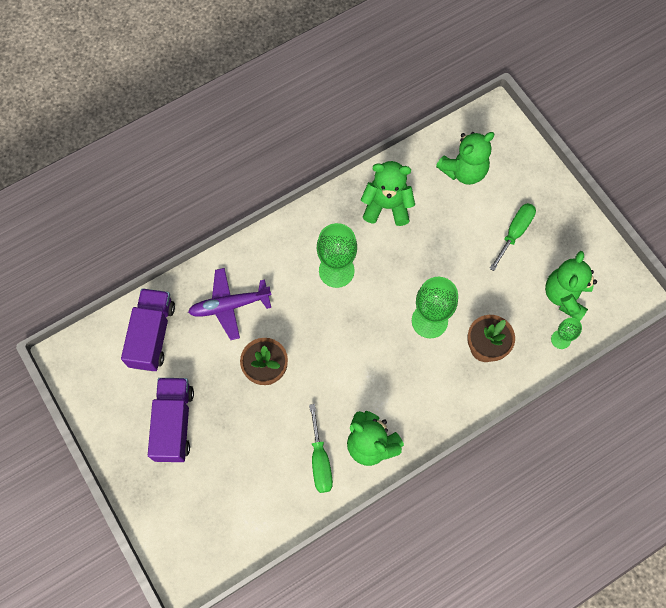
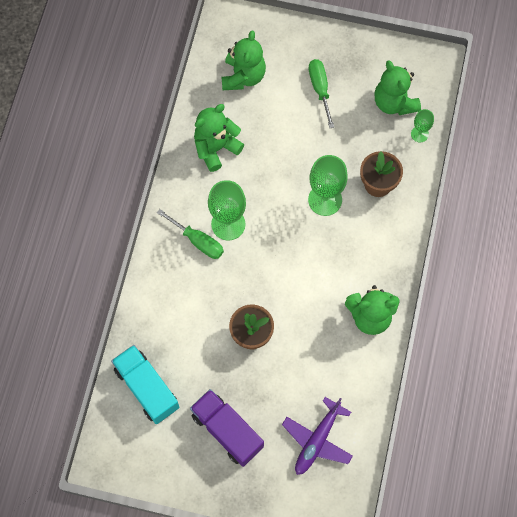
camera: 45 degrees left, 0 degrees up
(152, 335) = (147, 388): purple truck -> turquoise truck
(230, 305) = (179, 316): purple plane -> purple plane (317, 440)
(320, 460) = (349, 359): green screwdriver -> green screwdriver (198, 241)

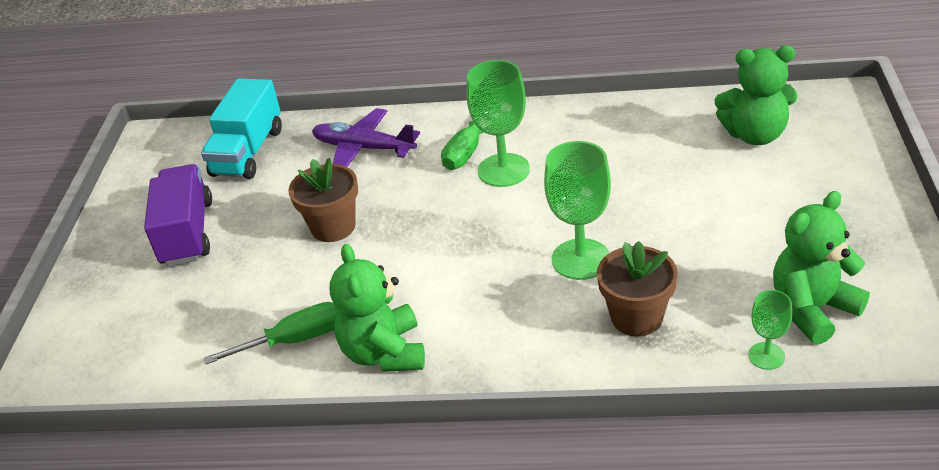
camera: 85 degrees right, 30 degrees down
(147, 388) = (248, 152): turquoise truck -> turquoise truck turned 150 degrees clockwise
(216, 148) = (621, 135): green teddy bear -> none
(227, 431) = (187, 233): purple truck -> purple truck turned 45 degrees counterclockwise
(317, 440) = (168, 328): purple plane -> purple plane (364, 148)
(320, 89) = (782, 215): green screwdriver -> green screwdriver (294, 340)

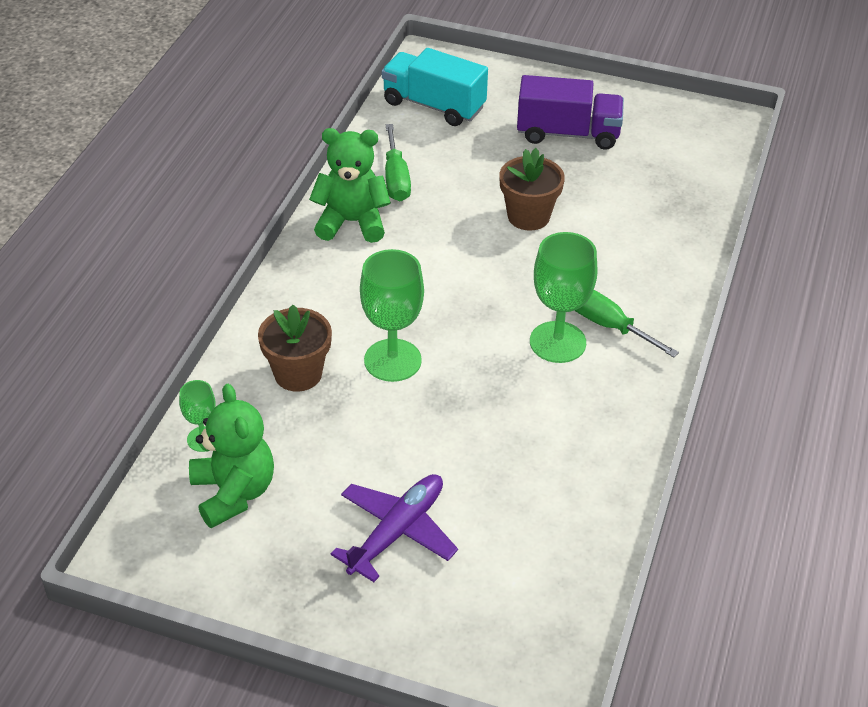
camera: 100 degrees right, 5 degrees up
(248, 152) = (678, 178): turquoise truck -> turquoise truck (434, 105)
(364, 148) = (647, 253): purple plane -> purple plane (397, 532)
(755, 135) = (518, 564): green teddy bear -> none

